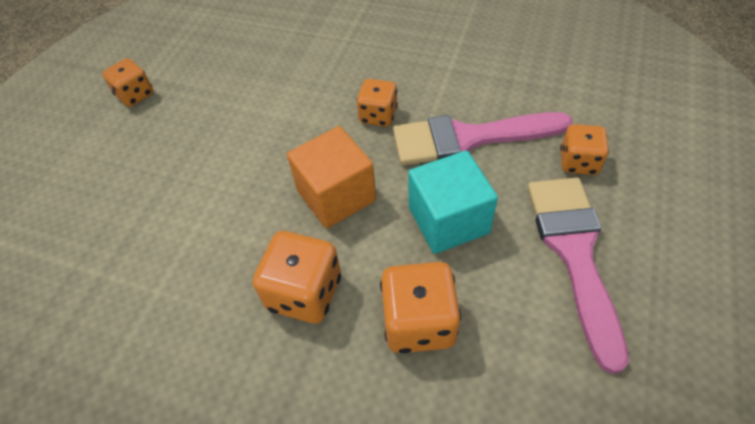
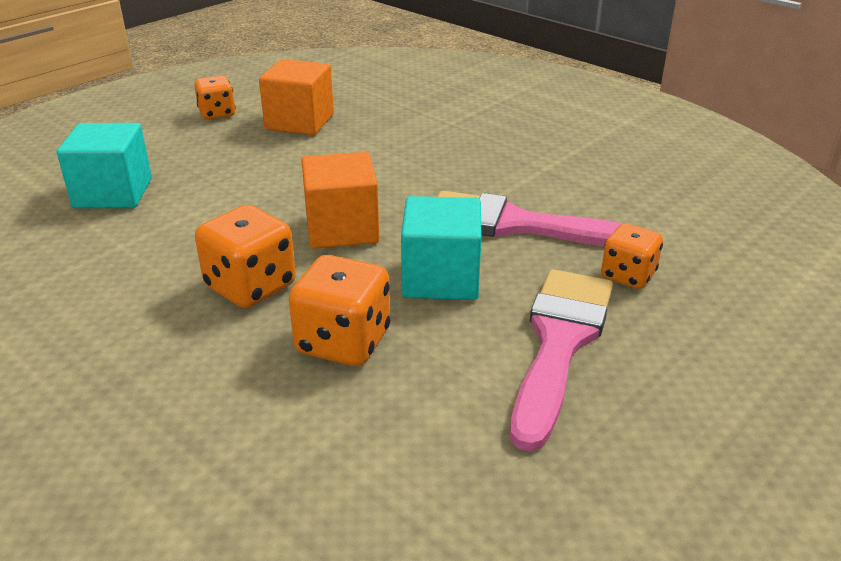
camera: 20 degrees right, 20 degrees down
(105, 230) = (113, 193): none -> turquoise cube
(217, 80) = (299, 122): none -> orange cube
(378, 115) = (435, 184): orange dice -> none

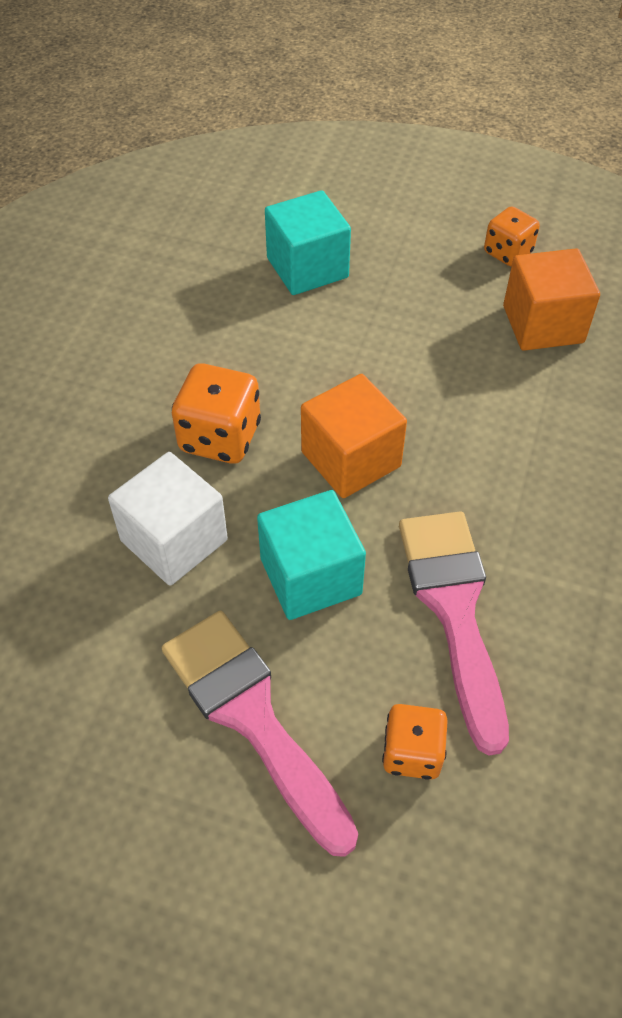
camera: 65 degrees right, 20 degrees up
(343, 342) = (174, 540): orange dice -> white cube
(559, 344) = (253, 717): pink brush -> pink brush turned 120 degrees counterclockwise

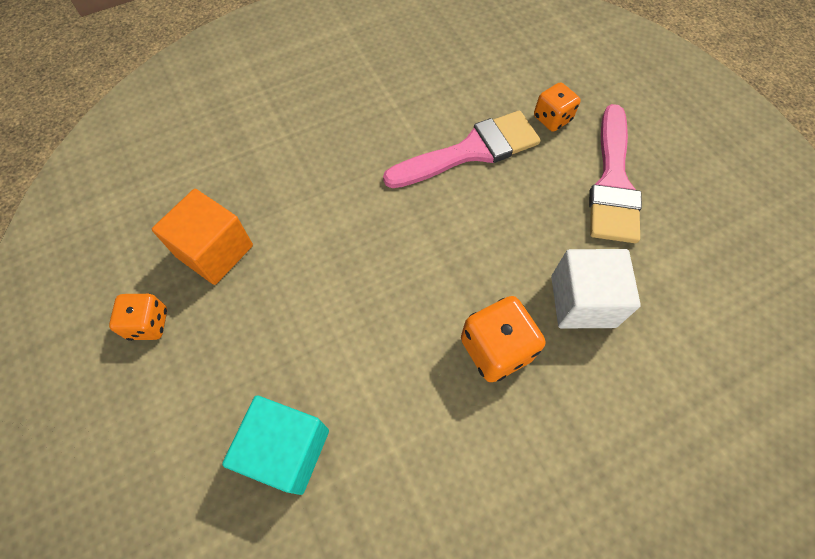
camera: 135 degrees left, 10 degrees up
(310, 576) = (523, 220): turquoise cube -> none
(351, 459) = (433, 265): orange cube -> none
(454, 610) = (470, 151): pink brush -> pink brush turned 150 degrees counterclockwise

